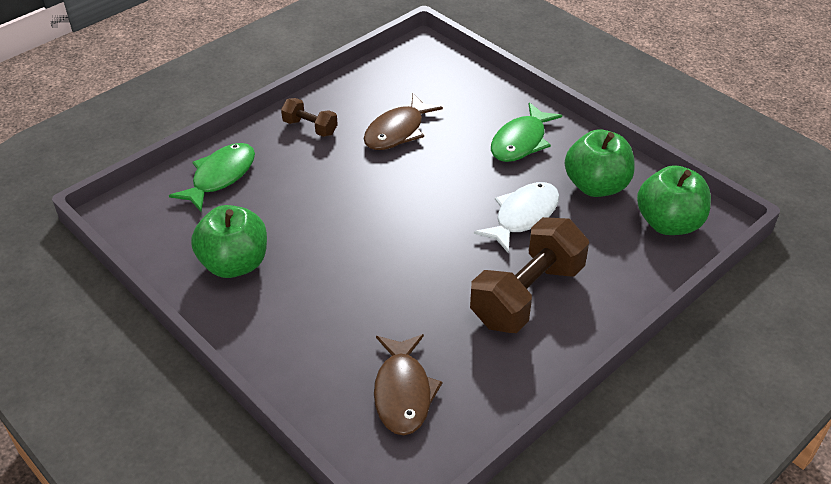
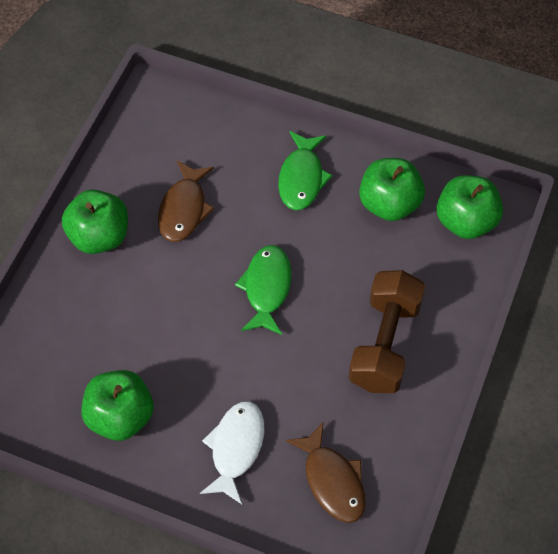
camera: 25 degrees left, 15 degrees up
(220, 177) = (48, 328): green fish -> green fish (267, 288)
(310, 127) = (99, 236): brown dumbbell -> green apple
(523, 216) = (343, 263): white fish -> white fish (236, 448)

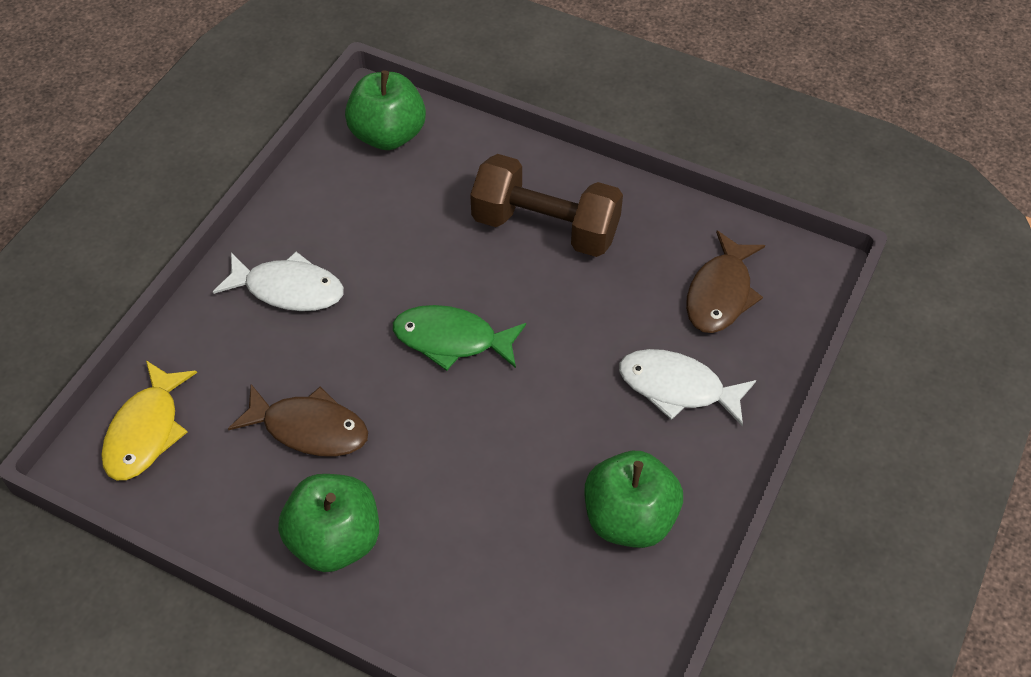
camera: 85 degrees left, 5 degrees down
(176, 118) = (146, 431): none -> yellow fish
(301, 178) = (288, 289): green fish -> white fish
(332, 481) = (720, 293): brown fish -> brown fish turned 135 degrees clockwise
(389, 204) = (348, 203): green apple -> none

